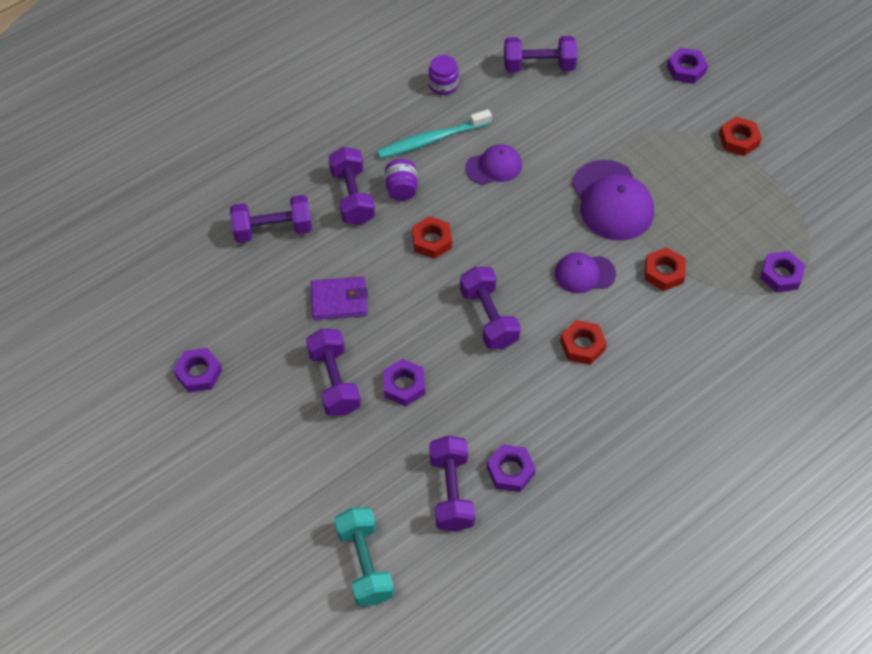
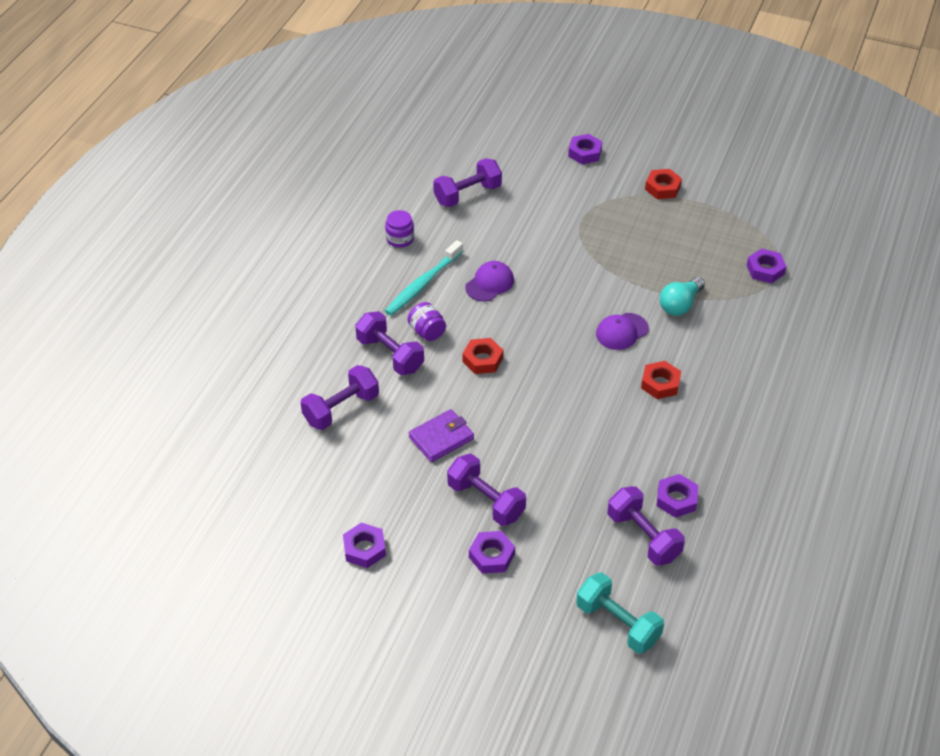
camera: 30 degrees left, 10 degrees down
(404, 385) = (545, 477): purple nut -> purple nut (491, 556)
(488, 318) = (573, 396): purple dumbbell -> none
(612, 201) = (602, 270): purple cap -> none
(663, 272) = (680, 305): red nut -> turquoise light bulb

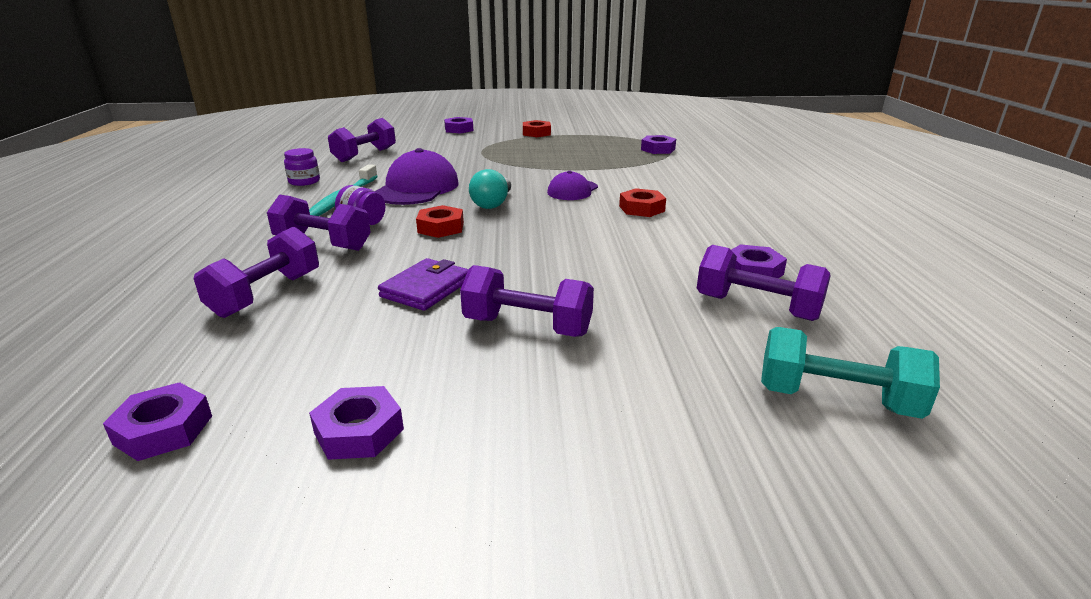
camera: 25 degrees left, 20 degrees down
(489, 283) = (417, 188): purple cap -> purple cap, size x1.69
(491, 556) = (581, 378): purple nut -> purple nut (163, 429)
(680, 305) = (609, 171): turquoise light bulb -> turquoise light bulb (493, 203)

